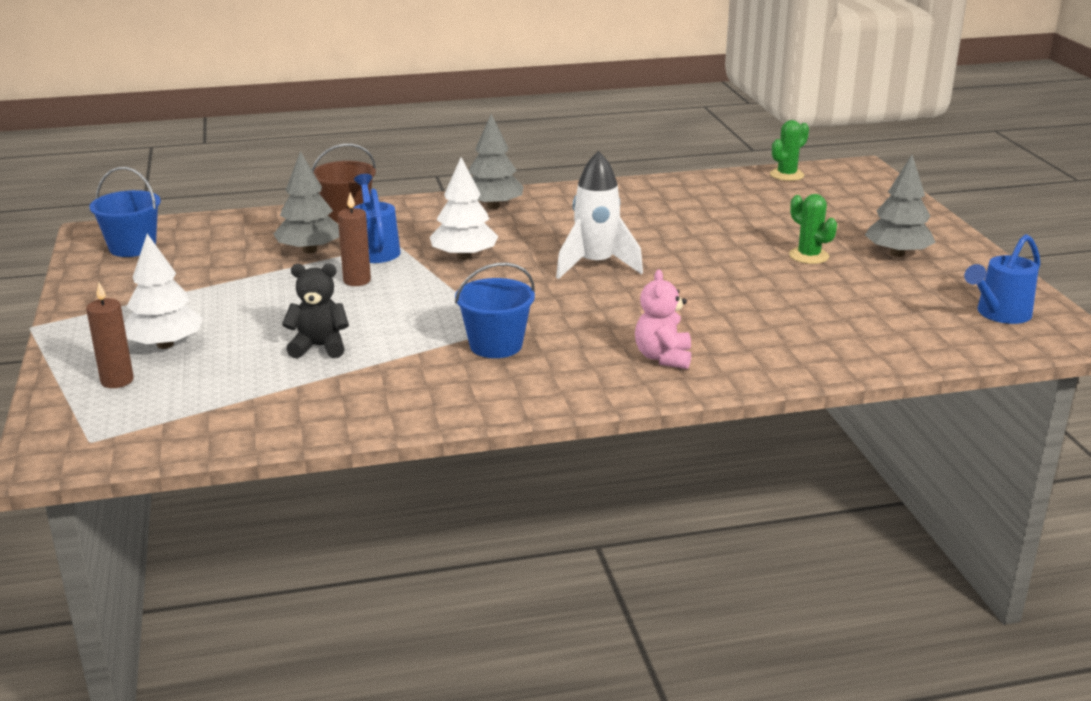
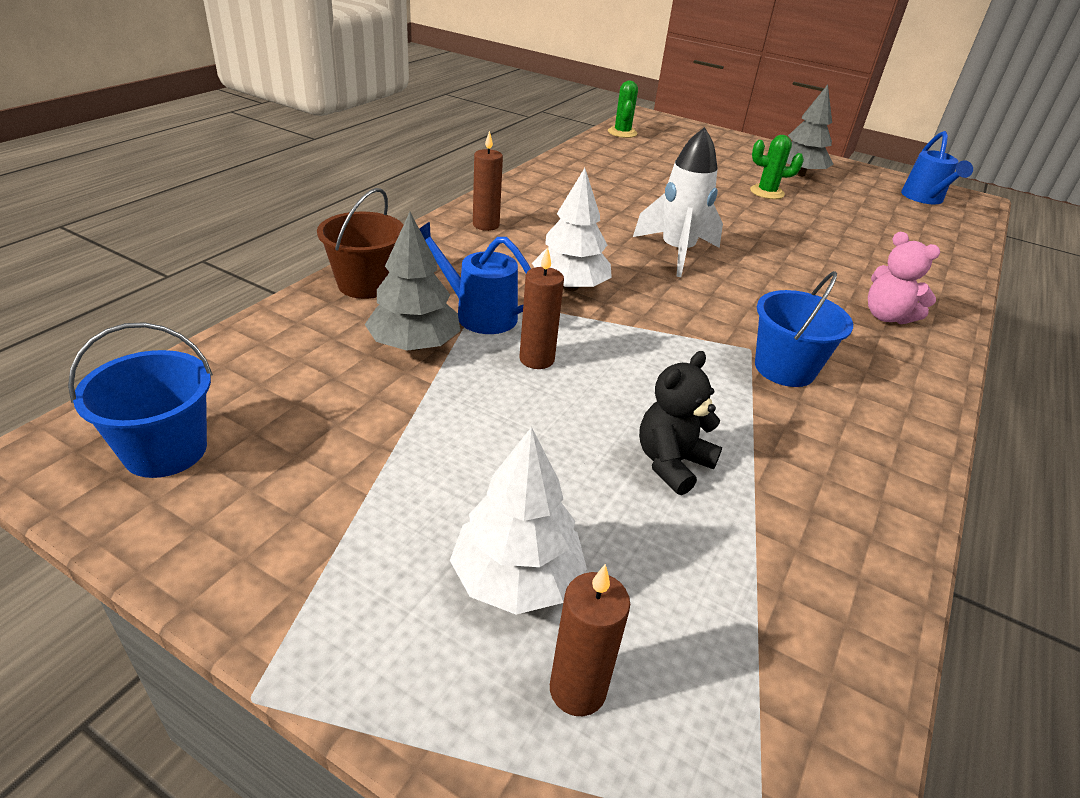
camera: 50 degrees left, 10 degrees up
(493, 206) = (486, 225): grey tree -> brown candle

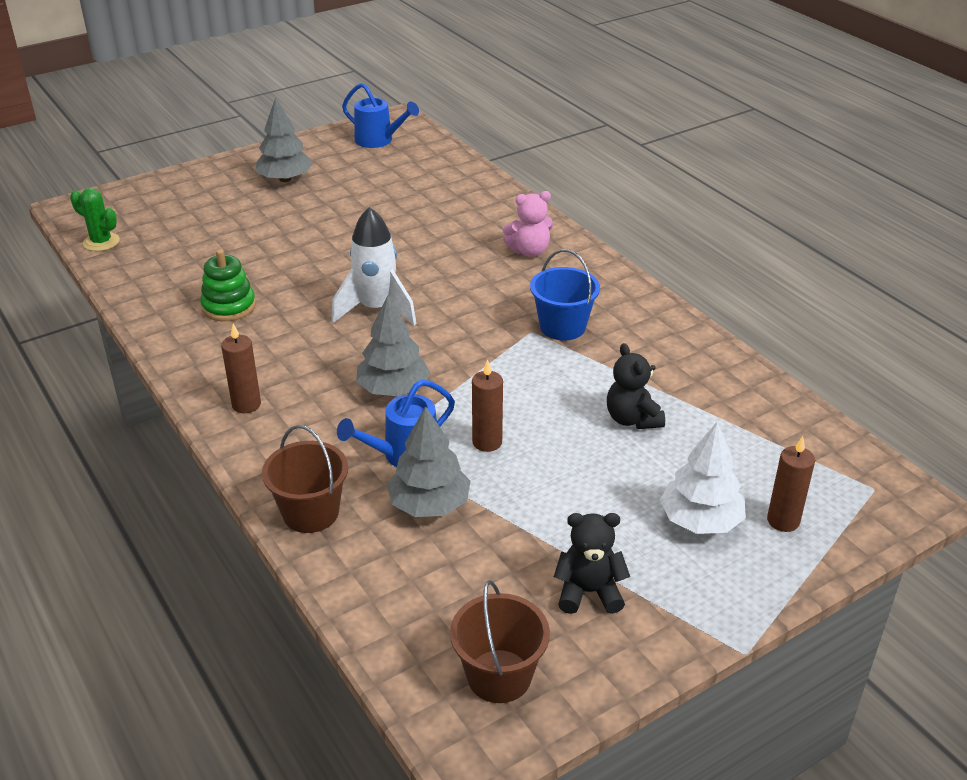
camera: 60 degrees left, 0 degrees up
(165, 450) = (499, 676): blue bucket -> brown bucket
(325, 493) = (589, 592): none -> black teddy bear
(570, 286) = (393, 389): white tree -> grey tree
(602, 190) = (229, 306): none -> green stacking toy
(767, 192) = (306, 213): green cactus -> none

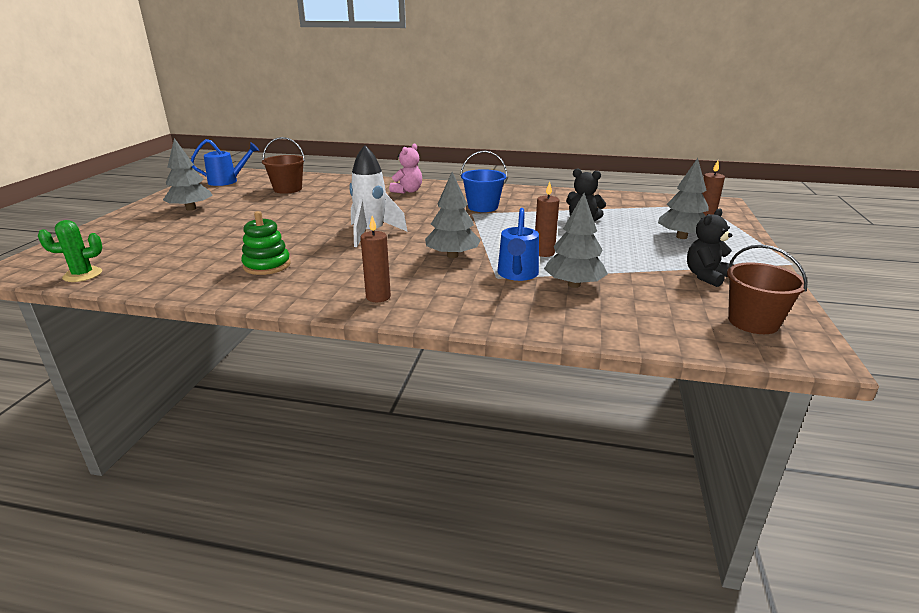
camera: 45 degrees left, 10 degrees down
(310, 513) = (525, 318): brown bucket -> brown bucket (287, 189)
(700, 521) = (681, 237): white tree -> grey tree

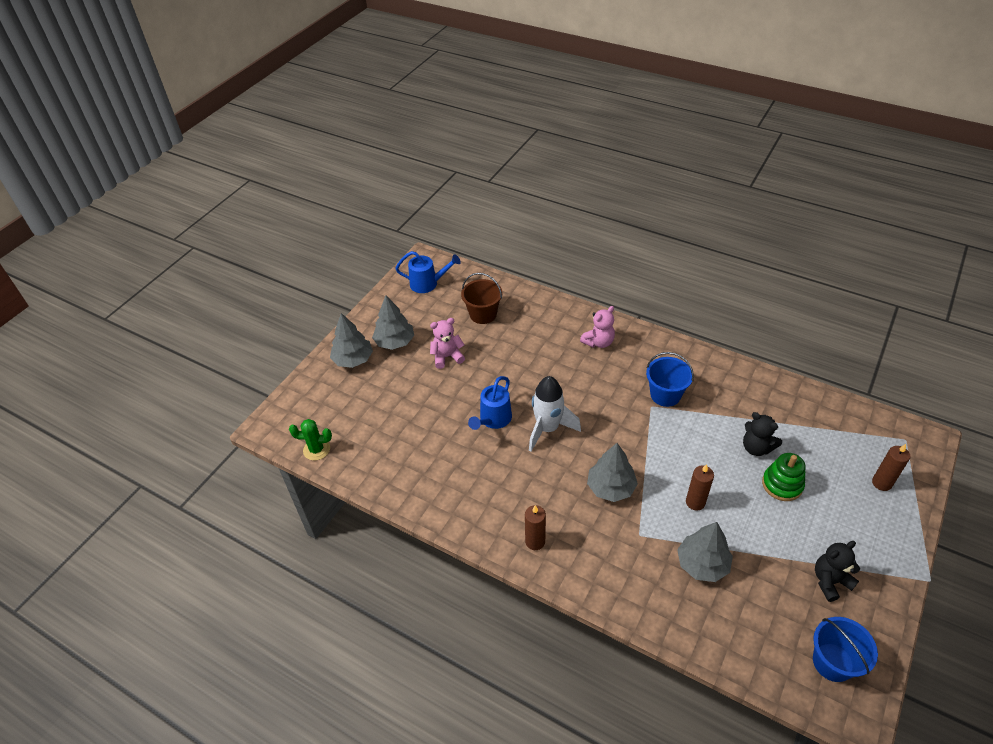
camera: 20 degrees right, 20 degrees up
(252, 210) = (447, 357): none -> pink teddy bear
(267, 265) = (454, 467): green stacking toy -> green stacking toy (782, 484)
(517, 275) = (658, 535): blue watering can -> blue watering can (493, 420)
(681, 237) = (844, 503): grey tree -> grey tree (353, 359)
(753, 322) = (833, 662): brown bucket -> blue bucket

